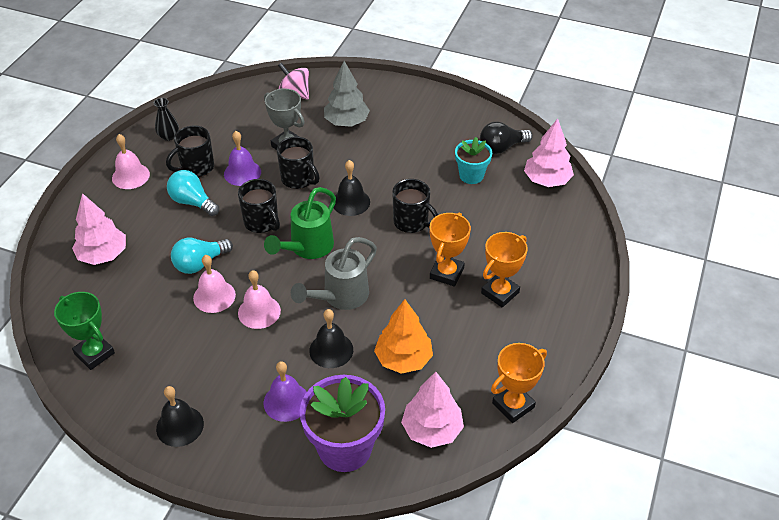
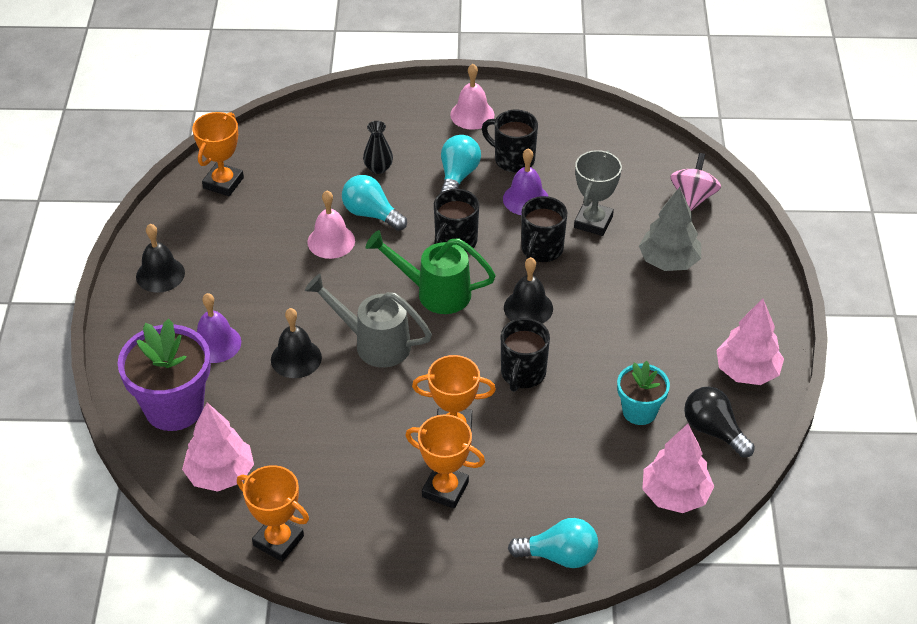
camera: 70 degrees right, 0 degrees up
(94, 353) = (223, 183): green trophy -> orange trophy
(103, 255) = (349, 139): pink tree -> pink tree (747, 371)
(168, 136) = (551, 119): black vase -> black vase (378, 168)
(259, 311) = (325, 283): pink bell -> none
(403, 359) = (307, 424): orange tree -> none
(577, 249) = (559, 556): none -> turquoise light bulb

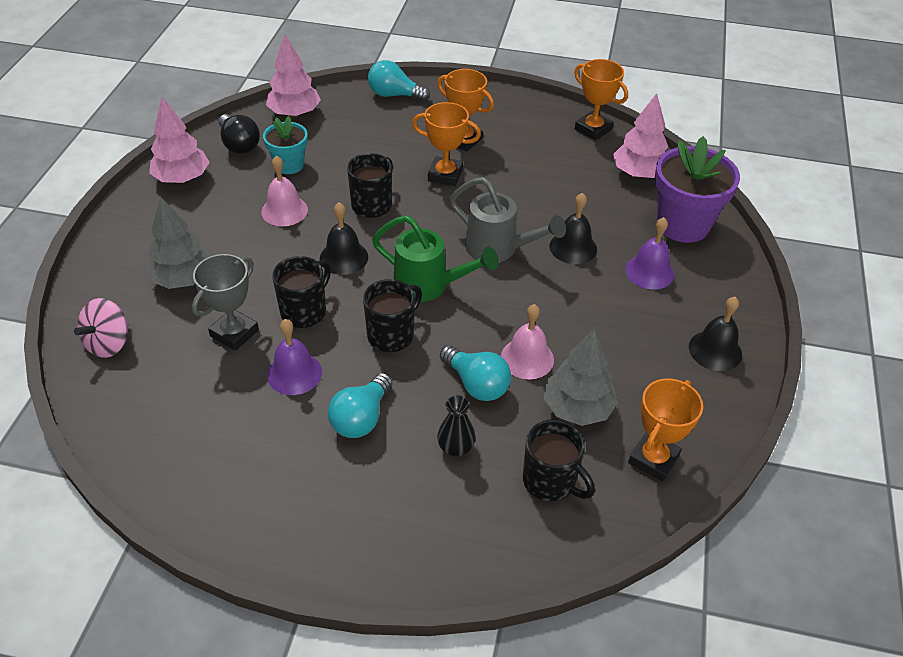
camera: 170 degrees left, 0 degrees up
(284, 209) = (577, 408): none -> grey tree
(472, 114) = (309, 514): pink bell -> pink bell (284, 210)
(513, 159) = (285, 430): black mug -> black mug (550, 481)

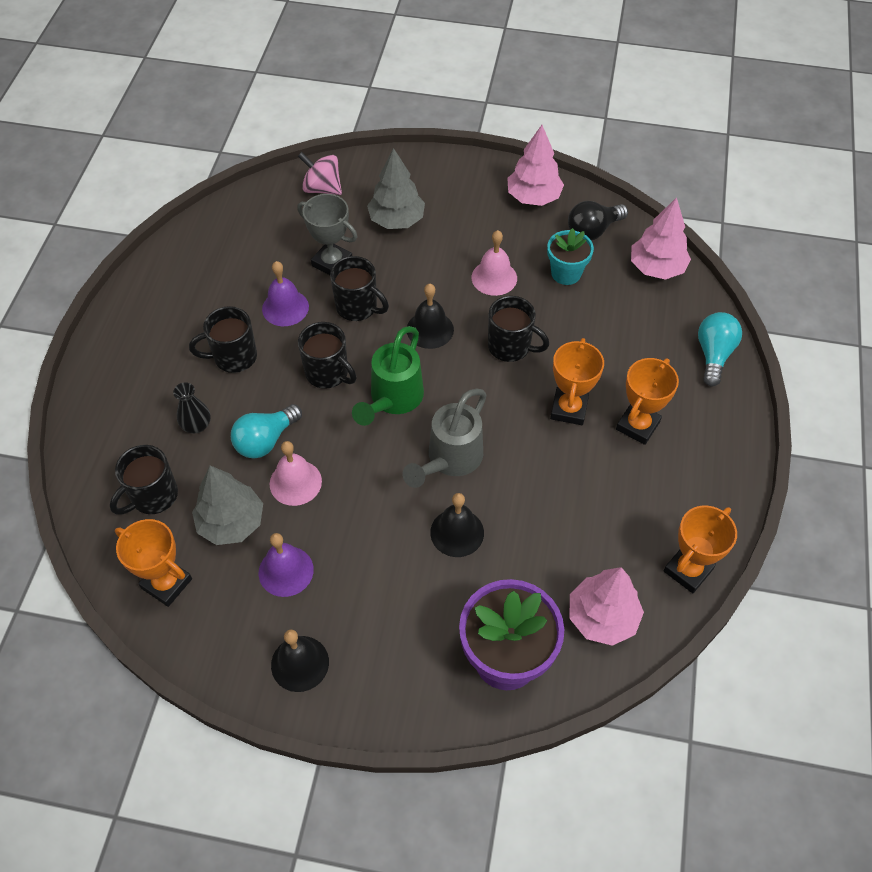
camera: 90 degrees right, 10 degrees up
(361, 418) = (233, 357): turquoise light bulb -> black mug
(649, 272) = (421, 609): purple bell -> purple bell (286, 571)

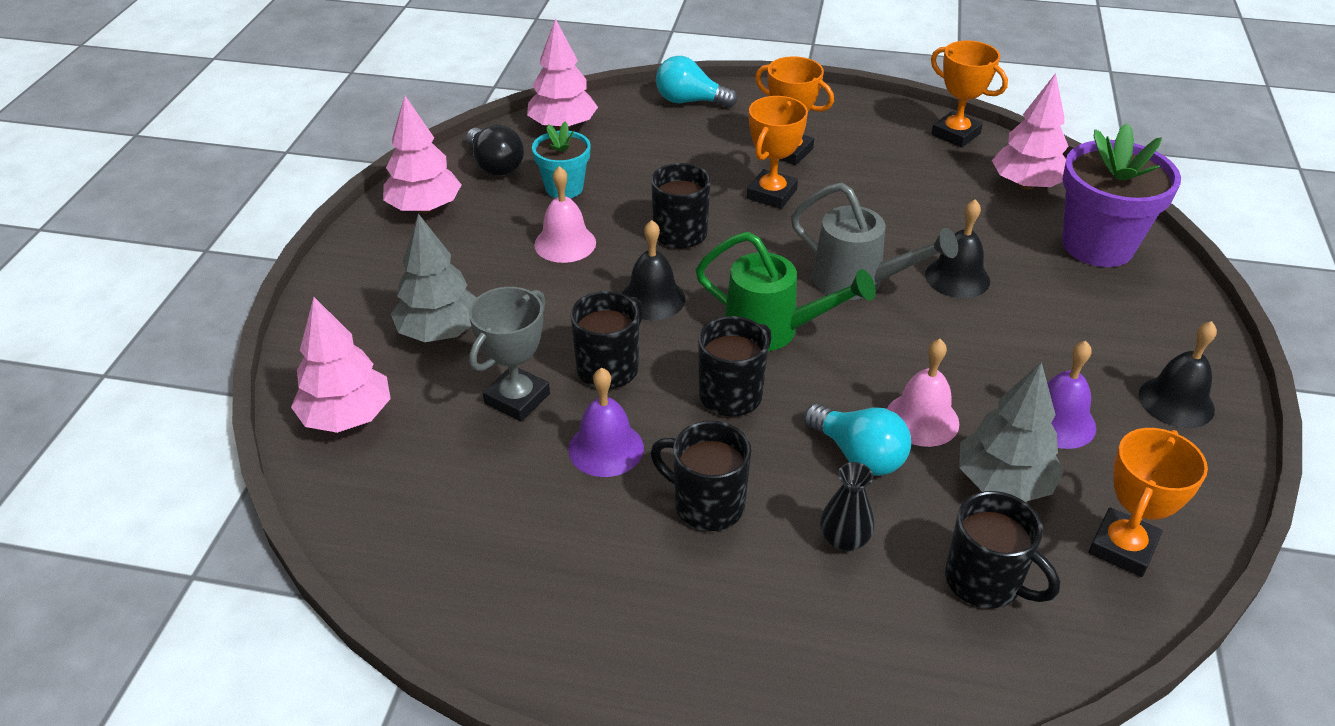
camera: 90 degrees left, 15 degrees down
(233, 357) = (706, 504): black mug -> black mug turned 135 degrees clockwise
(322, 188) = (347, 417): pink spinning top -> pink tree
(569, 409) = (771, 194): orange trophy -> orange trophy turned 75 degrees counterclockwise

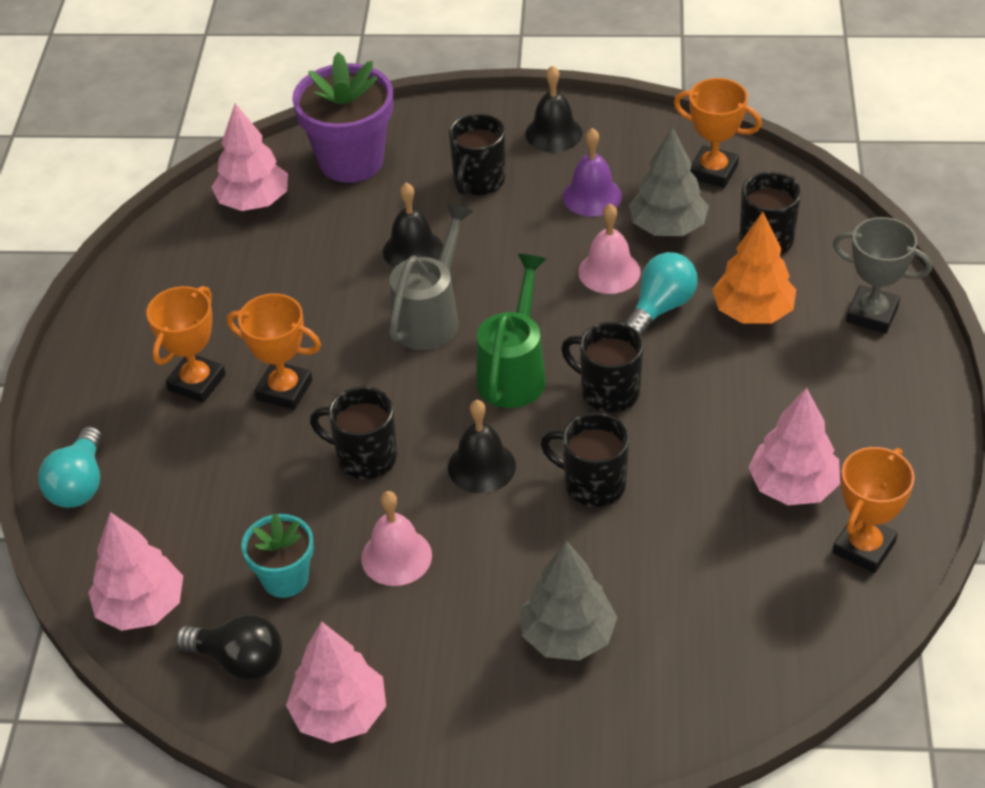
camera: 95 degrees left, 5 degrees up
(347, 417) = (711, 681): pink tree -> pink tree (793, 487)
(495, 165) = (239, 661): black light bulb -> black light bulb turned 60 degrees clockwise
(517, 399) = (651, 547): grey trophy -> grey trophy (872, 314)
(606, 448) = (698, 469): purple bell -> none
(706, 504) = (742, 395): black mug -> black mug (478, 181)
(844, 540) = (752, 312): black vase -> orange tree
(955, 134) = (157, 250): orange trophy -> orange trophy (864, 547)

